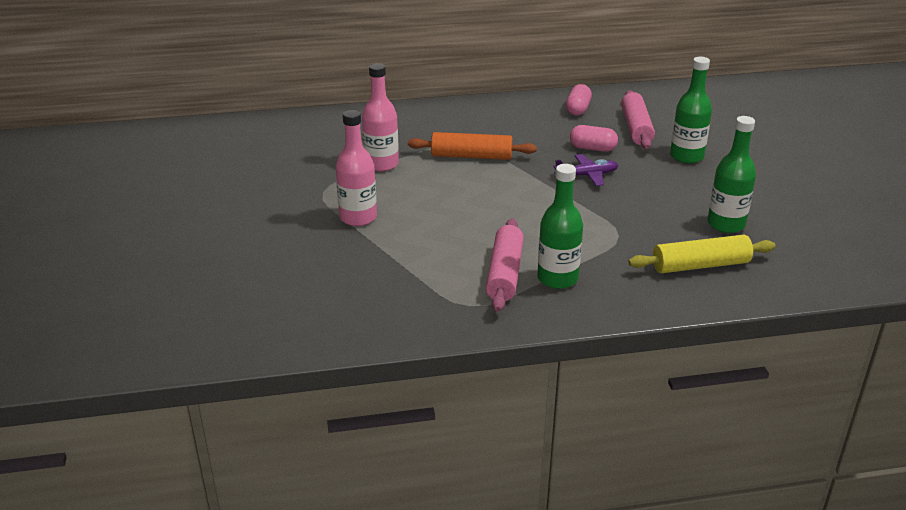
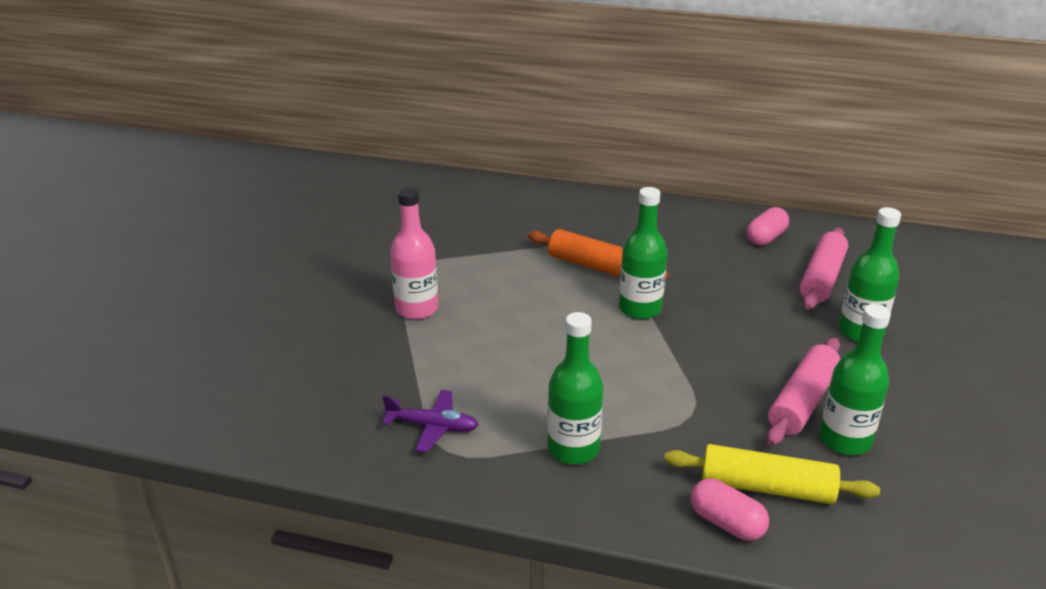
camera: 25 degrees right, 0 degrees up
(381, 164) = (491, 252): pink bottle -> none
(505, 274) = (518, 423): pink rolling pin -> pink rolling pin (802, 401)
(528, 177) = (640, 309): none -> green bottle
(587, 175) = (712, 325): purple plane -> purple plane (433, 427)
(592, 148) = (746, 291): pink capsule -> pink capsule (726, 523)

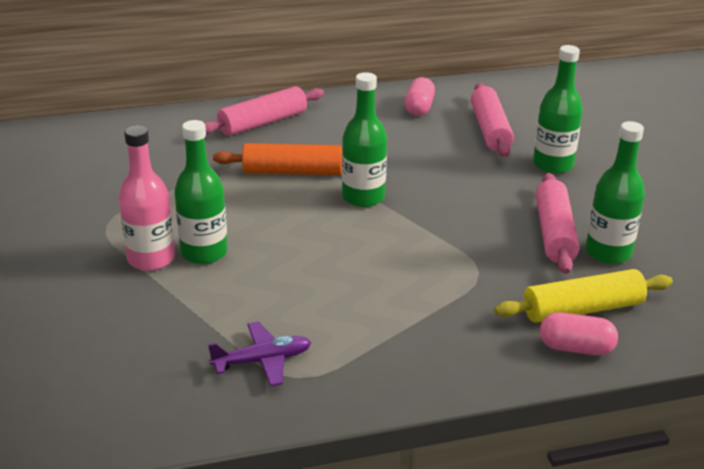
camera: 30 degrees left, 0 degrees up
(573, 449) = (406, 334): green bottle -> green bottle (204, 252)
(606, 214) = (263, 122): none -> pink rolling pin

